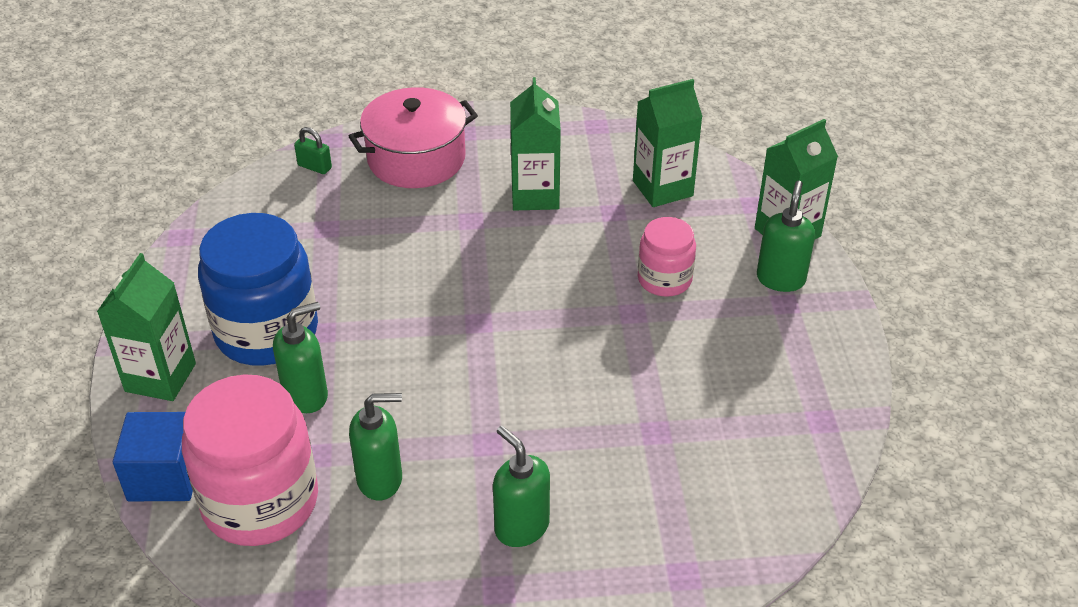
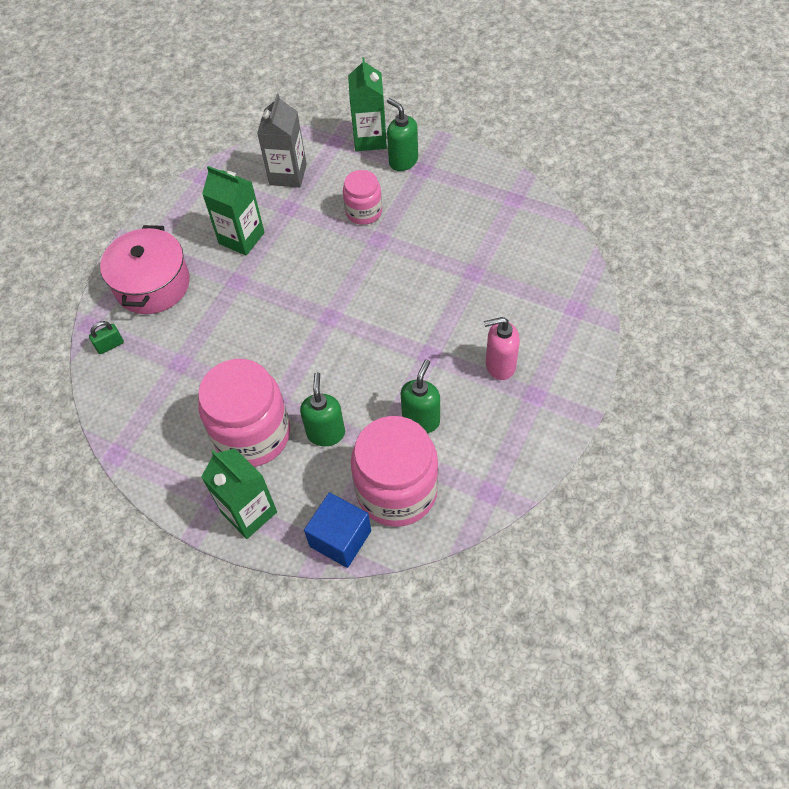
camera: 55 degrees left, 15 degrees up
(266, 331) = (252, 434): blue jar -> pink jar
(521, 527) = (499, 365): green soap dispenser -> pink soap dispenser
(662, 188) = (288, 174): green carton -> grey carton

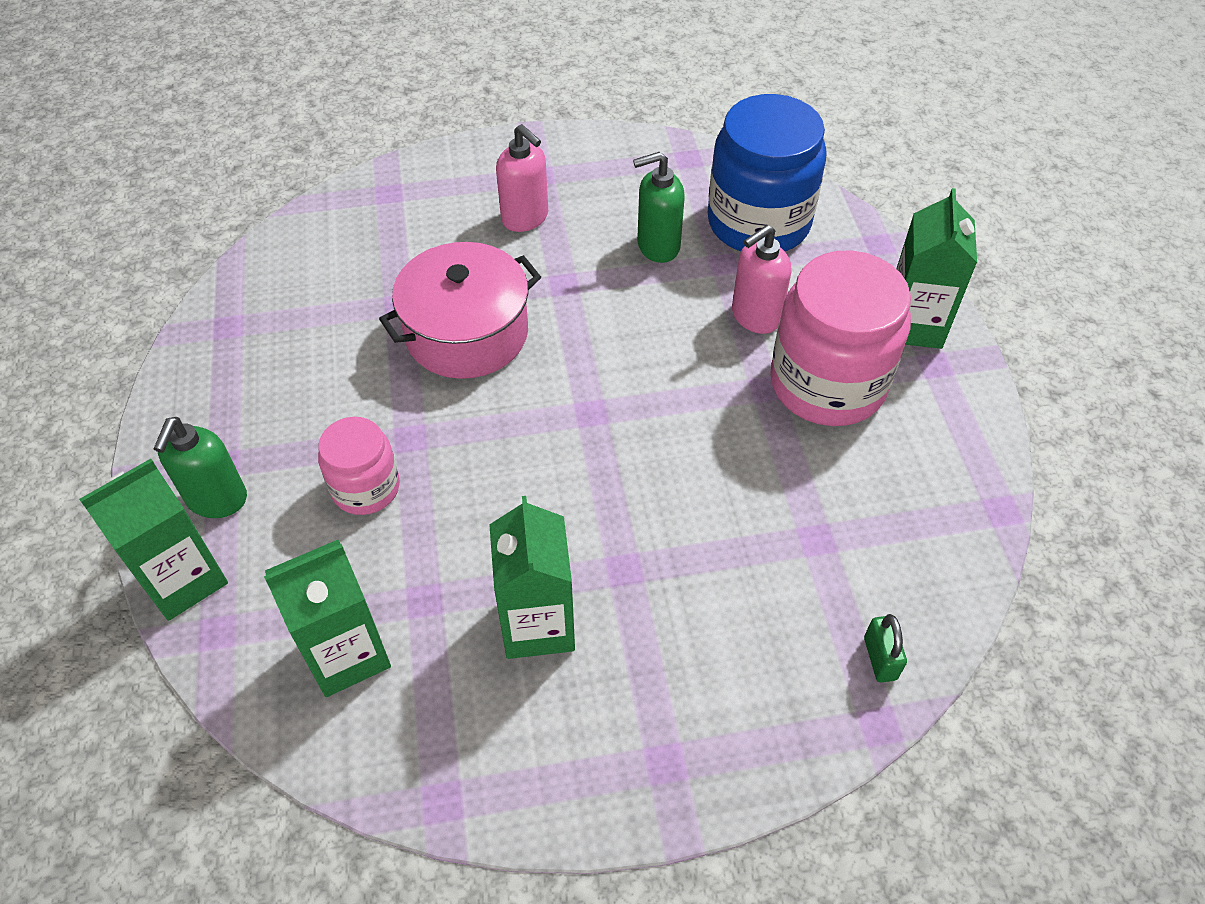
camera: 130 degrees left, 5 degrees down
(110, 345) = (880, 658): green padlock -> green padlock turned 60 degrees clockwise
(152, 284) = (729, 690): pink pot -> pink pot (467, 333)
(288, 174) = (347, 654): grey carton -> green carton
(326, 433) = (755, 317): green soap dispenser -> pink soap dispenser
(340, 538) = (854, 236): blue cube -> none
(397, 491) = (758, 222): pink jar -> blue jar

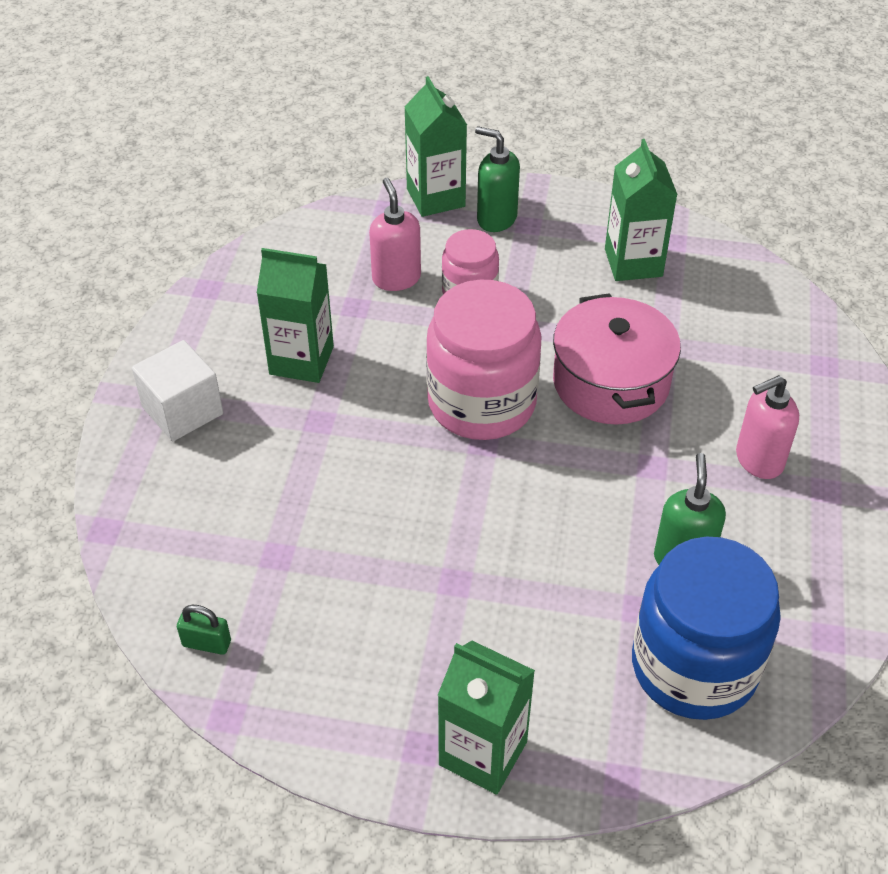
camera: 110 degrees right, 5 degrees down
(347, 654) = (335, 263): green carton -> green carton (633, 263)
(672, 725) = (182, 410): none -> white cube
(755, 317) = (550, 608): pink soap dispenser -> pink soap dispenser (396, 278)
(827, 383) = (438, 635): pink jar -> pink jar (481, 403)
(880, 658) = (152, 553): green padlock -> green padlock (206, 643)

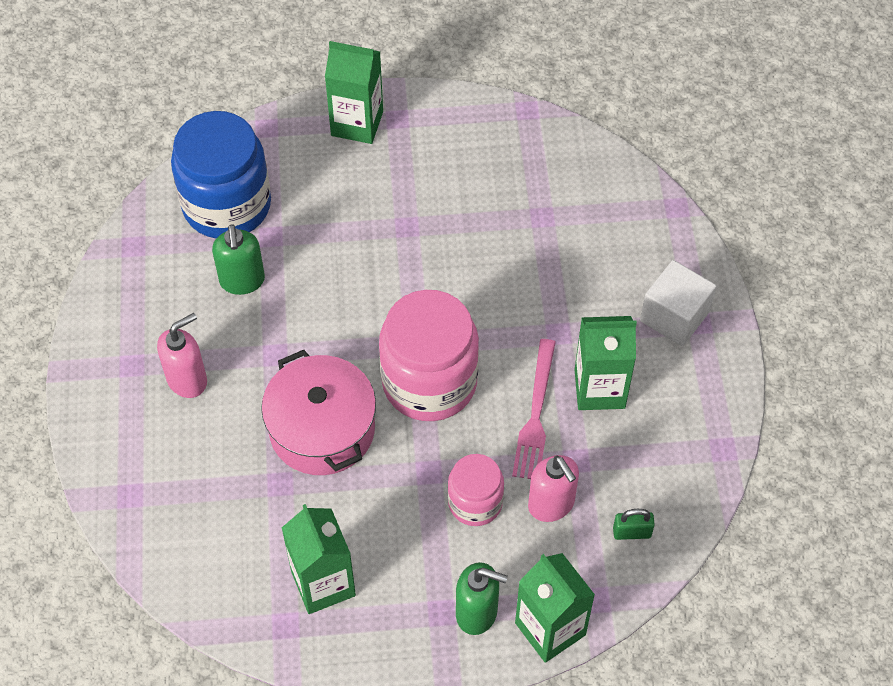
camera: 165 degrees right, 10 degrees up
(206, 643) = (561, 148): green padlock -> green padlock (632, 532)
(379, 351) = (535, 414): none -> pink fork

